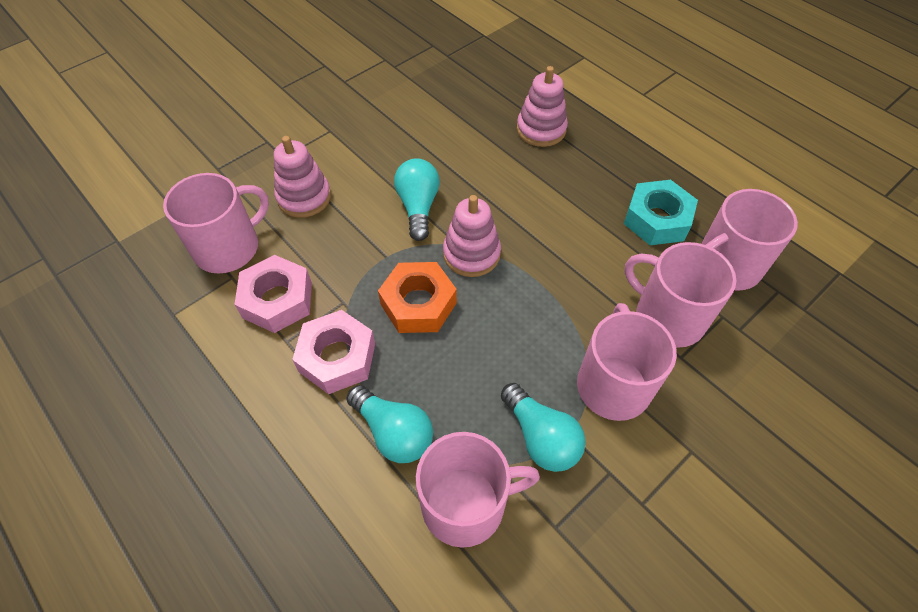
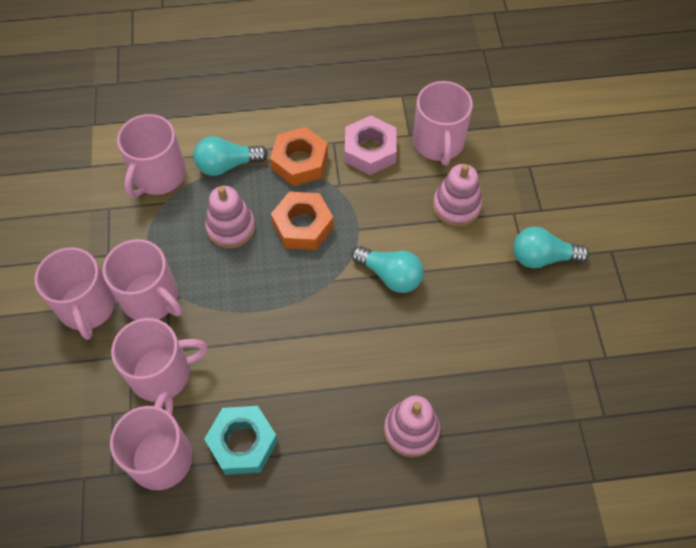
camera: 125 degrees right, 5 degrees up
(337, 357) = (300, 162): pink nut -> orange nut
(471, 254) = (318, 283): pink stacking toy -> pink stacking toy (231, 227)
(540, 437) = (158, 234): turquoise light bulb -> turquoise light bulb (542, 257)
(680, 440) = (87, 306): none -> pink mug

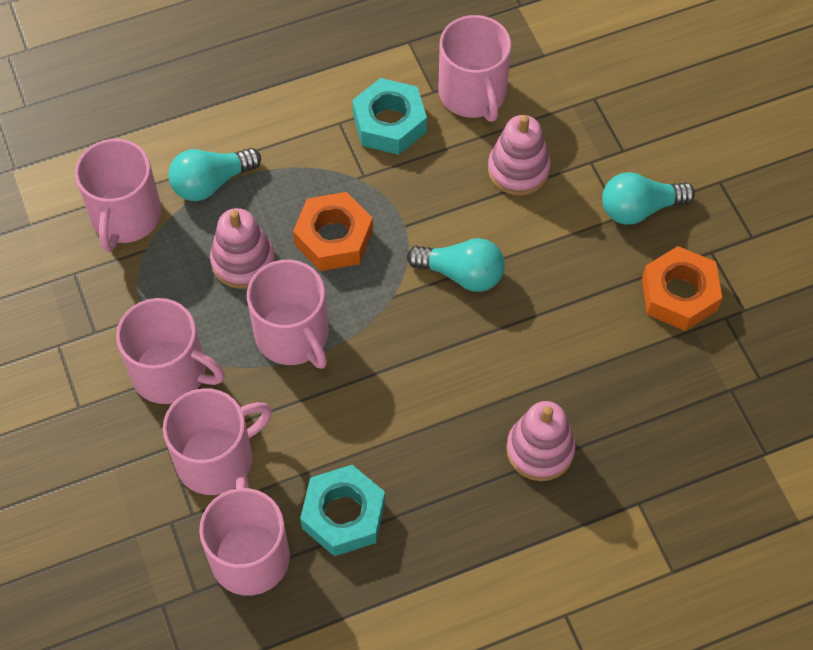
camera: 15 degrees left, 0 degrees up
(87, 306) = (92, 402): pink mug -> pink mug (293, 335)
(300, 162) = (304, 157): orange nut -> orange nut (679, 294)
(370, 151) = (389, 123): pink nut -> turquoise nut

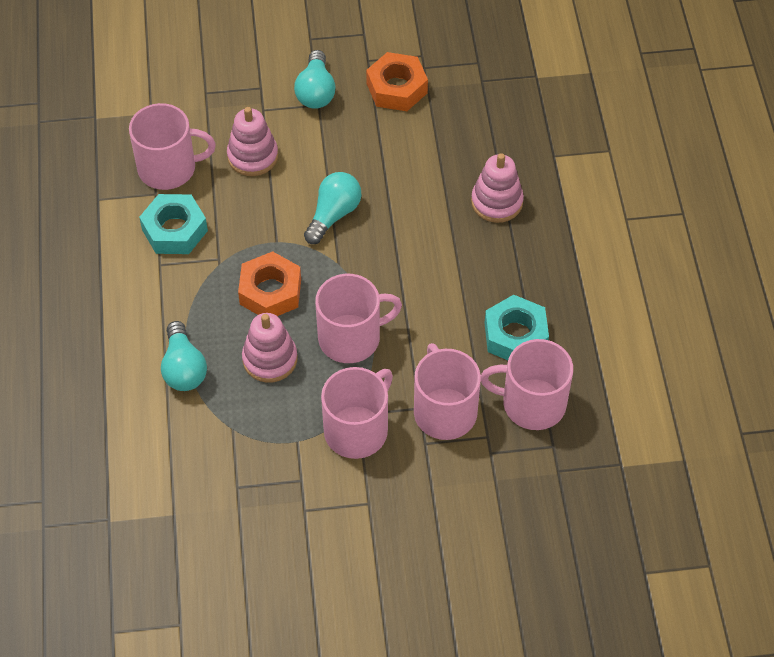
camera: 75 degrees left, 5 degrees down
(125, 216) = (193, 438): pink mug -> none

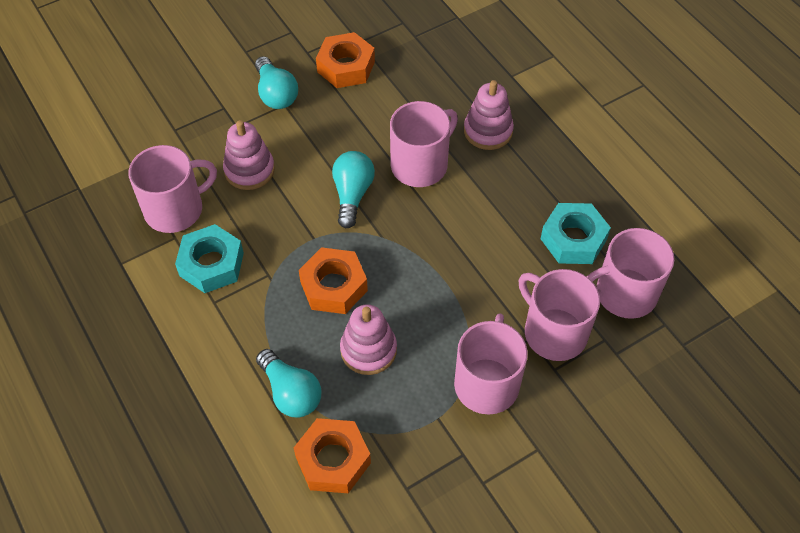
camera: 25 degrees left, 0 degrees up
(189, 438) = (333, 460): none -> orange nut
(351, 338) = (432, 299): pink mug -> pink mug (420, 165)

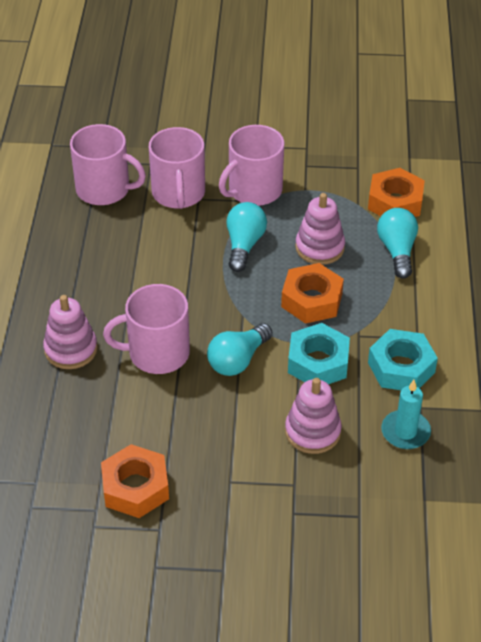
camera: 145 degrees left, 10 degrees down
(175, 209) = (405, 432): pink mug -> turquoise candle
(276, 94) = (229, 497): turquoise light bulb -> turquoise light bulb (244, 245)
(573, 239) = (98, 237): turquoise nut -> turquoise nut (318, 362)

